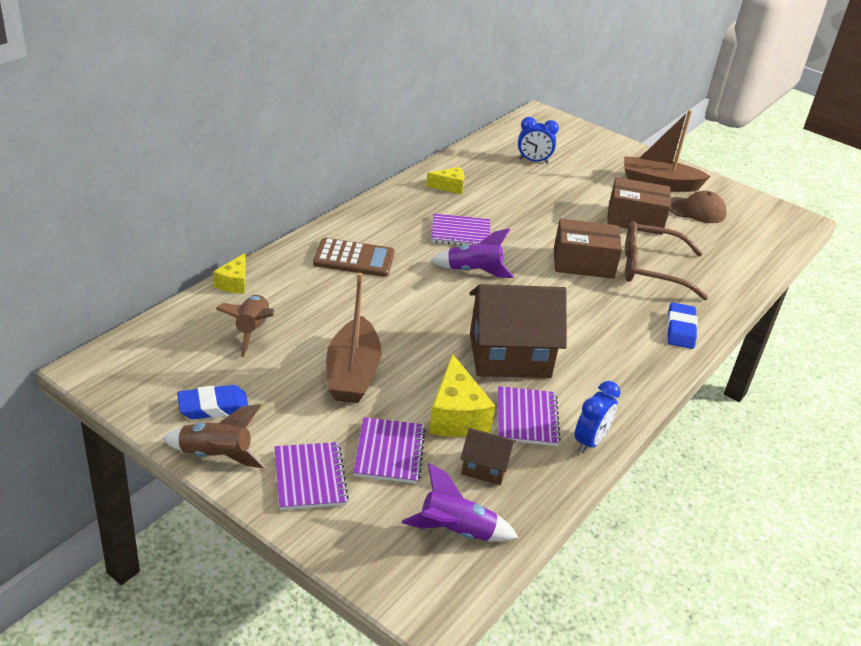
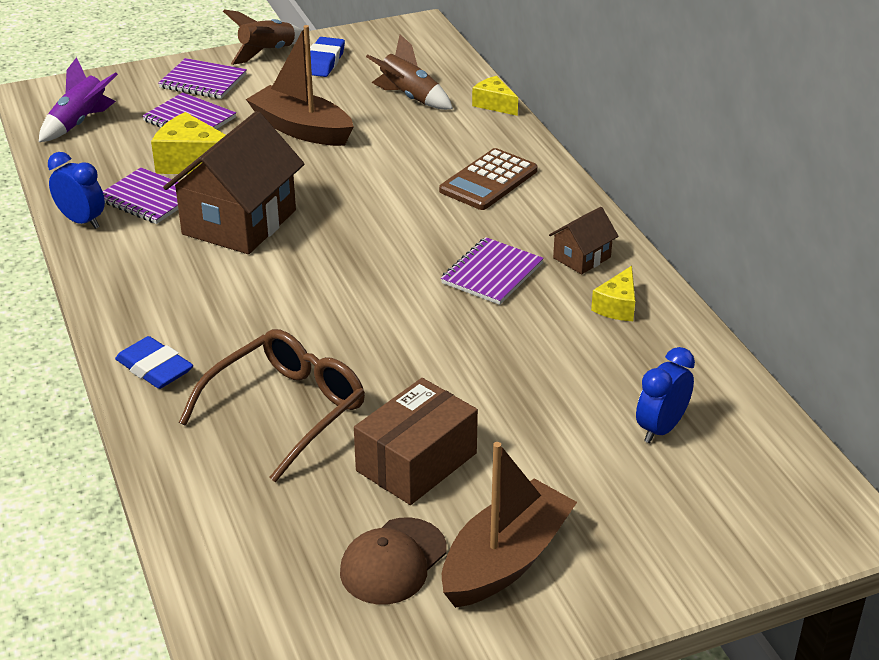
camera: 125 degrees right, 0 degrees up
(473, 271) = (402, 253): purple rocket -> none
(485, 467) = (121, 156): brown house -> brown house (581, 258)
(583, 263) = (350, 351): brown box -> none
(590, 441) = (82, 221): blue clock -> blue clock turned 150 degrees clockwise

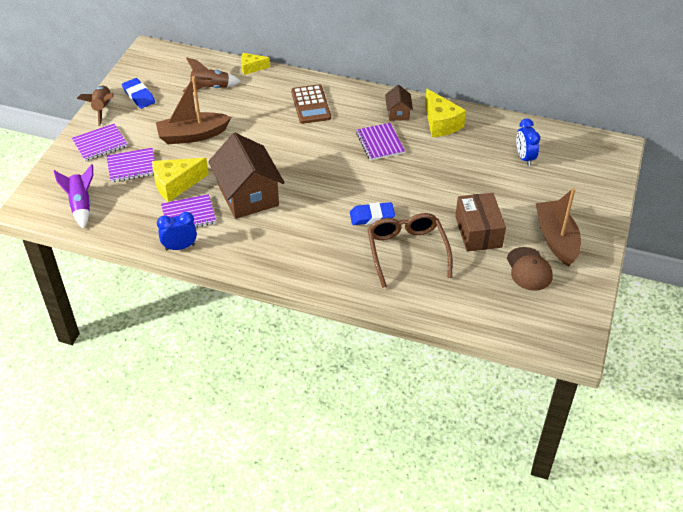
camera: 50 degrees left, 10 degrees up
(155, 368) = (332, 277): blue eraser -> blue eraser (372, 216)
(617, 306) = (440, 123): yellow cheese -> yellow cheese, size x1.68

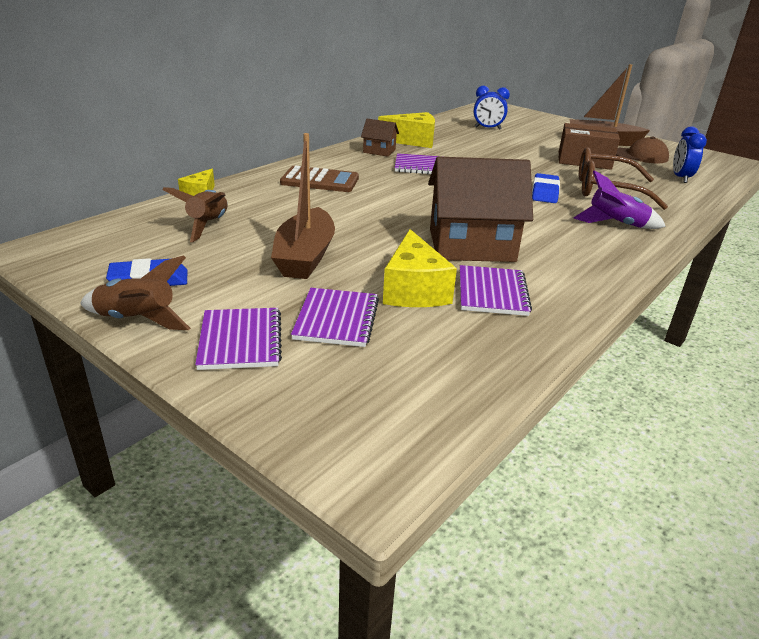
camera: 70 degrees left, 15 degrees down
(81, 205) = (410, 394): purple rocket -> purple rocket (615, 225)
(180, 247) = (565, 313): blue clock -> blue clock (680, 178)

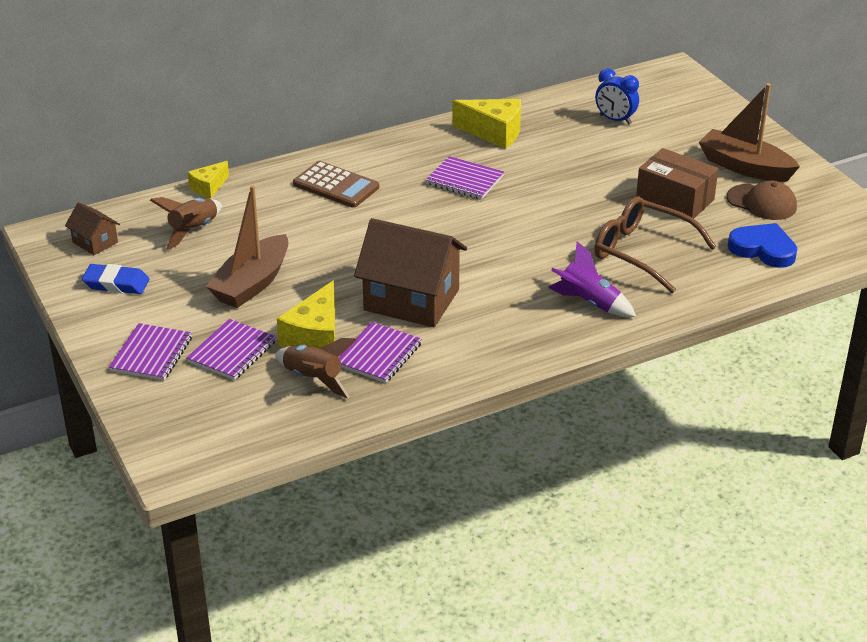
camera: 25 degrees right, 5 degrees up
(137, 320) = (91, 320): brown rocket -> brown rocket (313, 379)
(379, 151) = (438, 146): brown house -> brown house (95, 242)
(544, 192) = (563, 244): blue eraser -> none
(680, 178) = (763, 249): blue clock -> blue heart

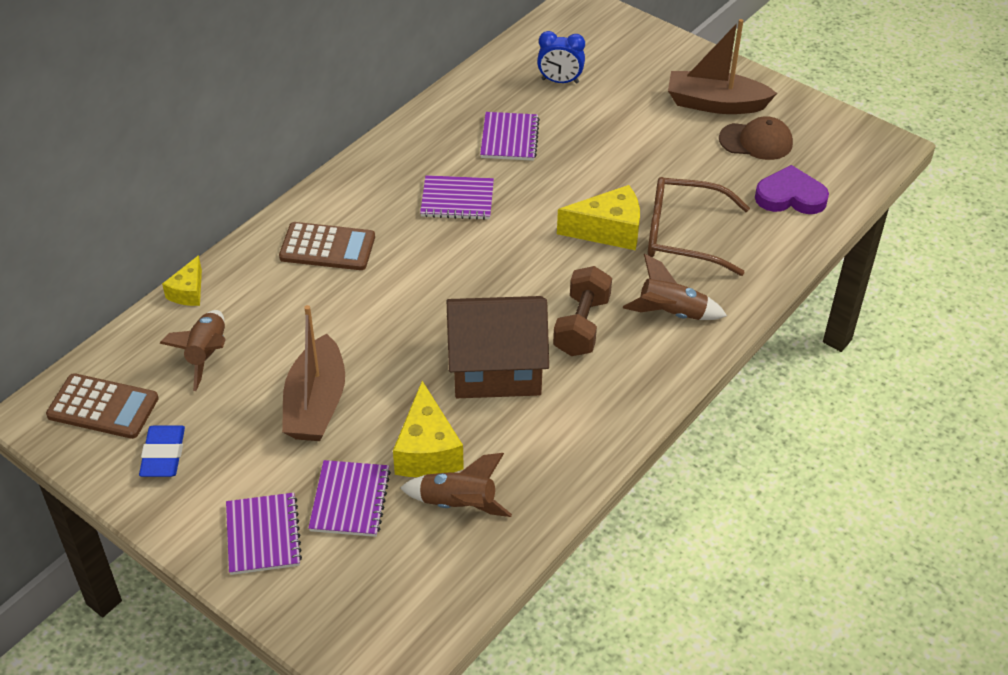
camera: 25 degrees left, 10 degrees up
(95, 242) = (103, 407): brown house -> brown calculator
(116, 284) = (163, 455): blue eraser -> blue eraser turned 75 degrees counterclockwise
(379, 355) = (506, 449): purple notebook -> purple notebook (509, 138)
(494, 133) = (450, 131): yellow cheese -> yellow cheese (608, 231)
(504, 291) = (581, 326): none -> brown dumbbell
(589, 303) = (671, 313): purple rocket -> brown rocket
(675, 199) = (675, 162): brown box -> none
(763, 249) = (790, 196): blue heart -> purple heart

